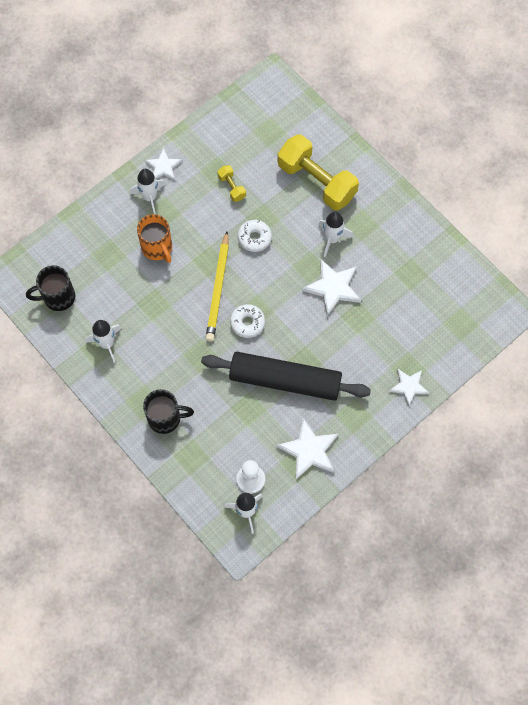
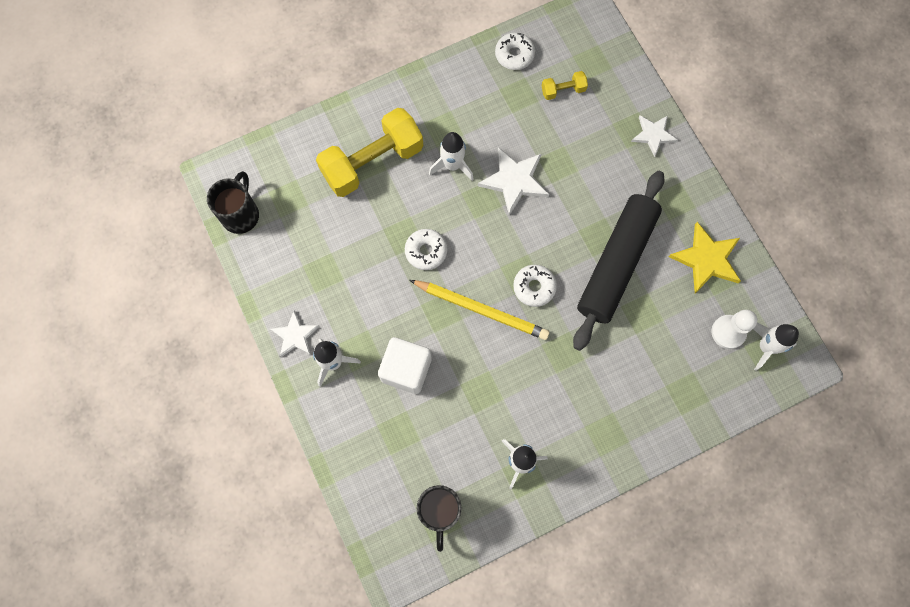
camera: 75 degrees left, 5 degrees up
(157, 248) = (406, 369): orange mug -> white cube
(165, 418) = (633, 412): black mug -> black mug (241, 214)
(231, 187) = (350, 260): yellow dumbbell -> yellow dumbbell (563, 90)
(309, 450) = (706, 259): white star -> yellow star
(446, 261) = (514, 54): none -> white donut

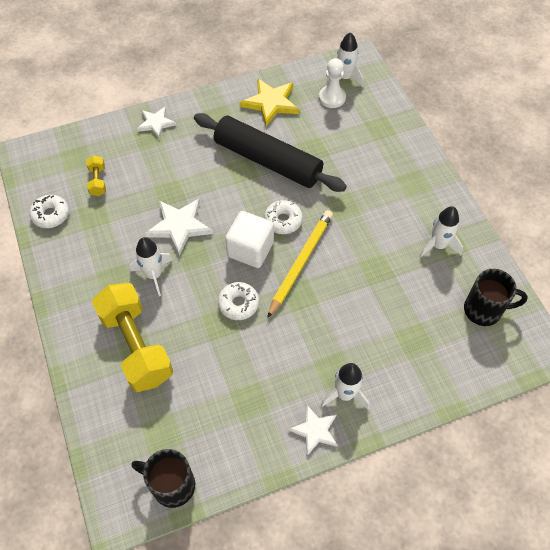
camera: 85 degrees left, 15 degrees down
(406, 369) = (354, 329): white cube -> white cube (250, 249)

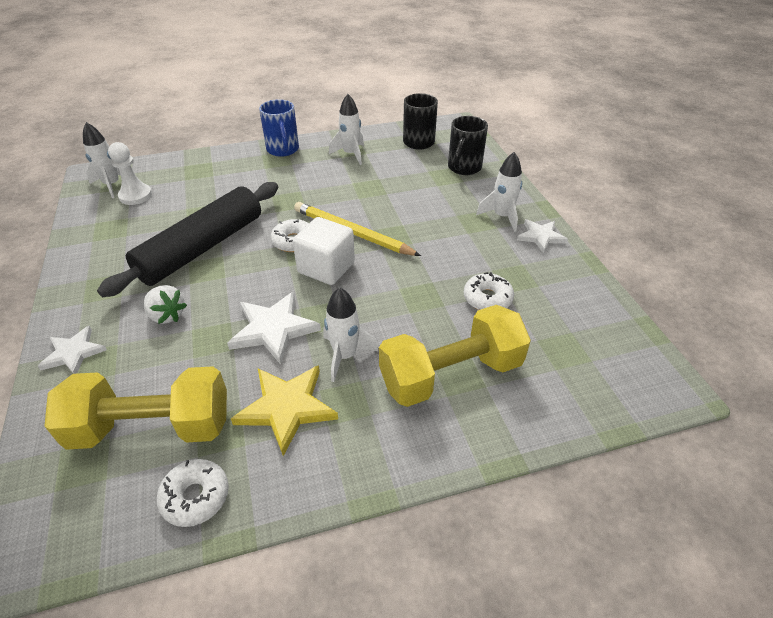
camera: 85 degrees left, 15 degrees down
(98, 181) = (152, 427): yellow dumbbell -> yellow dumbbell, size x2.28
(172, 485) = (623, 341): black mug -> black mug (464, 168)
(191, 160) = (167, 315): none -> white strawberry
(238, 304) = (398, 280): white donut -> white donut (487, 298)
(271, 103) = (112, 240): yellow star -> yellow star (286, 407)
(432, 185) = (283, 150): none -> blue mug

